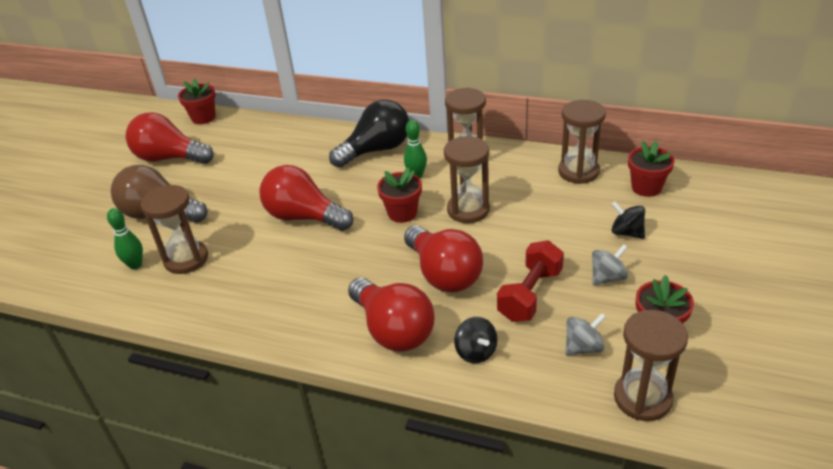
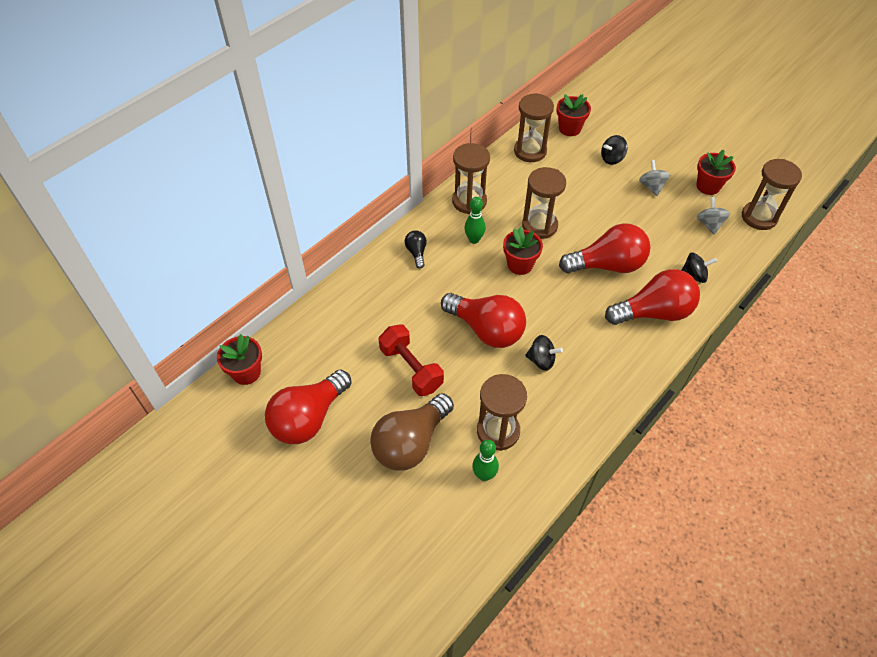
camera: 70 degrees left, 15 degrees up
(282, 263) = (541, 360): none -> black spinning top
(304, 217) = (486, 329): red light bulb -> red light bulb turned 105 degrees counterclockwise
(376, 150) = (416, 253): black light bulb -> black light bulb, size x0.46
(530, 295) = (650, 229): red dumbbell -> red dumbbell (411, 368)

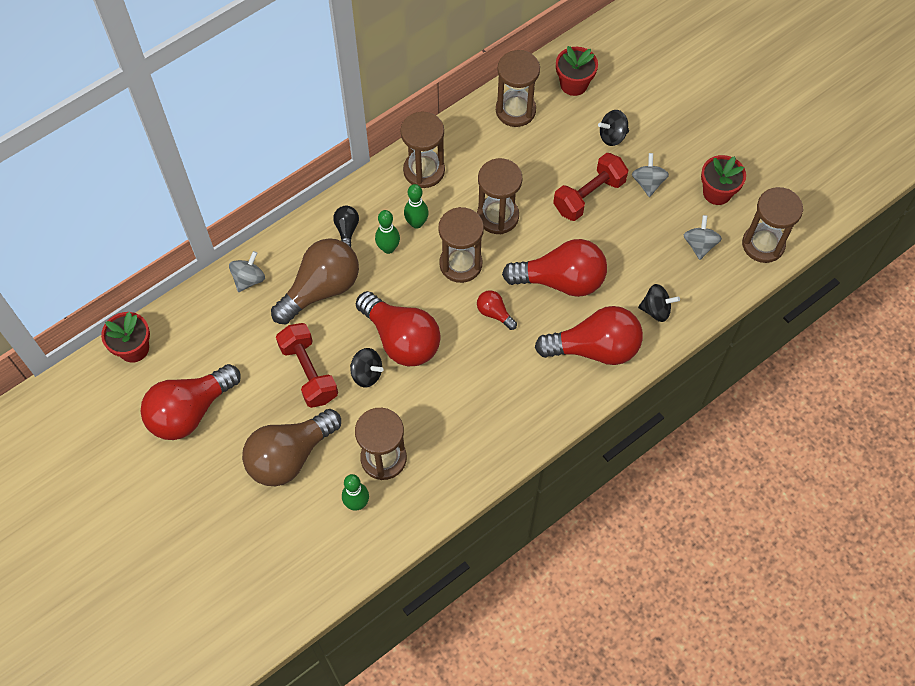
camera: 10 degrees right, 10 degrees up
(340, 301) = (249, 279): none -> grey spinning top
(406, 300) = (321, 289): none -> brown light bulb
(455, 261) = (388, 248): none -> green bowling pin
(520, 265) = (460, 264): red flower pot -> brown hourglass
(541, 360) = (452, 386): black spinning top -> black spinning top (367, 374)
(560, 298) = (494, 313): none -> red light bulb
(608, 201) = (589, 196): none -> red dumbbell

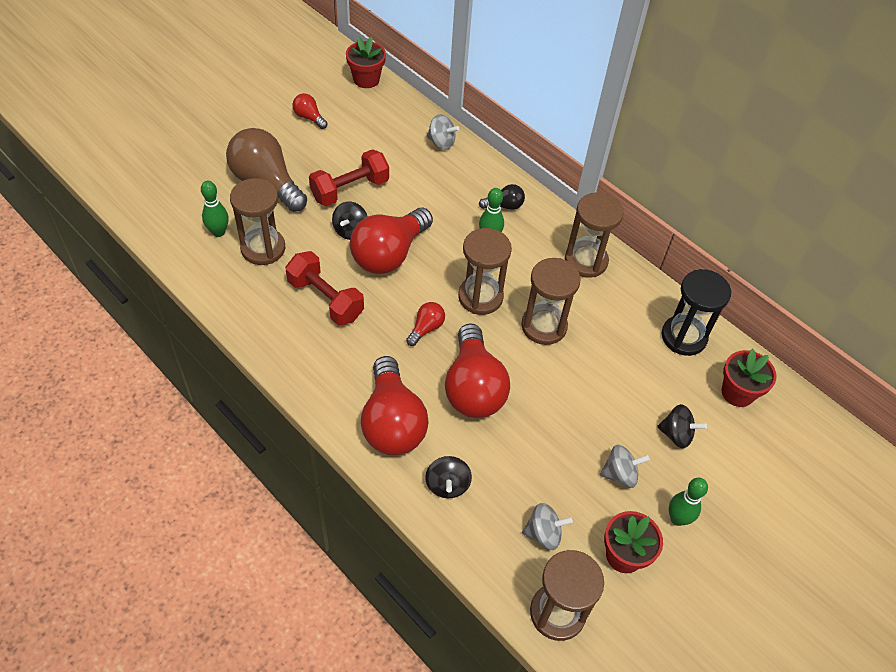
camera: 80 degrees right, 10 degrees down
(190, 411) = (309, 117): red light bulb -> red light bulb, size x0.46
(321, 289) = (437, 192): brown light bulb -> none
(416, 223) = (522, 258): green bowling pin -> green bowling pin (677, 519)
(515, 110) = (683, 337): brown hourglass -> black hourglass
(589, 196) = (588, 412): red dumbbell -> red dumbbell (325, 299)
(612, 136) = (676, 434): black spinning top -> black spinning top turned 135 degrees clockwise

